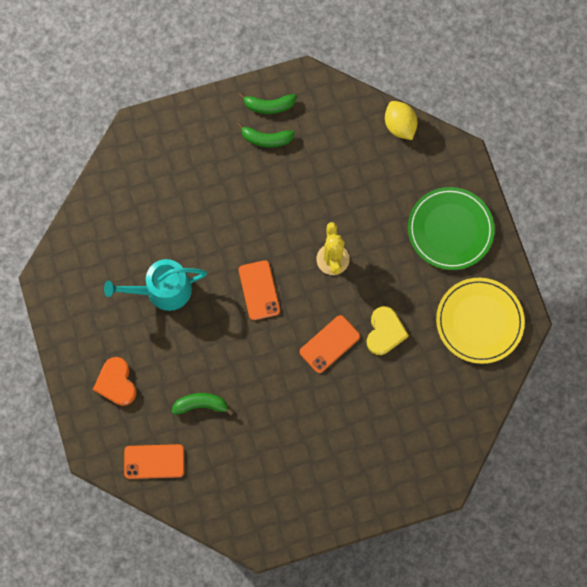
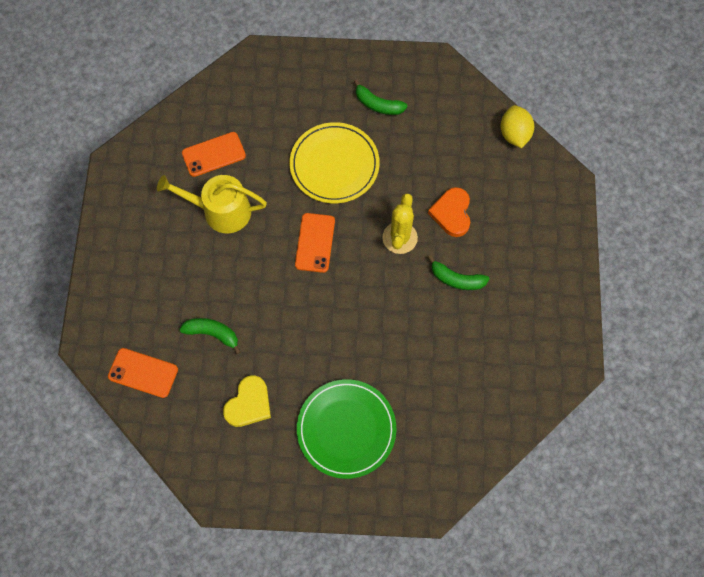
camera: 20 degrees right, 5 degrees down
(116, 383) = (139, 283): orange heart -> orange heart (452, 213)
(163, 290) = (221, 211): turquoise watering can -> yellow watering can
(269, 106) = (392, 75): green banana -> green banana (456, 279)
(329, 344) = (365, 319): orange phone -> orange phone (213, 154)
(385, 332) = (426, 326): yellow heart -> yellow heart (249, 404)
(450, 230) = (530, 249): green plate -> green plate (346, 429)
(479, 321) = (528, 350): yellow plate -> yellow plate (334, 165)

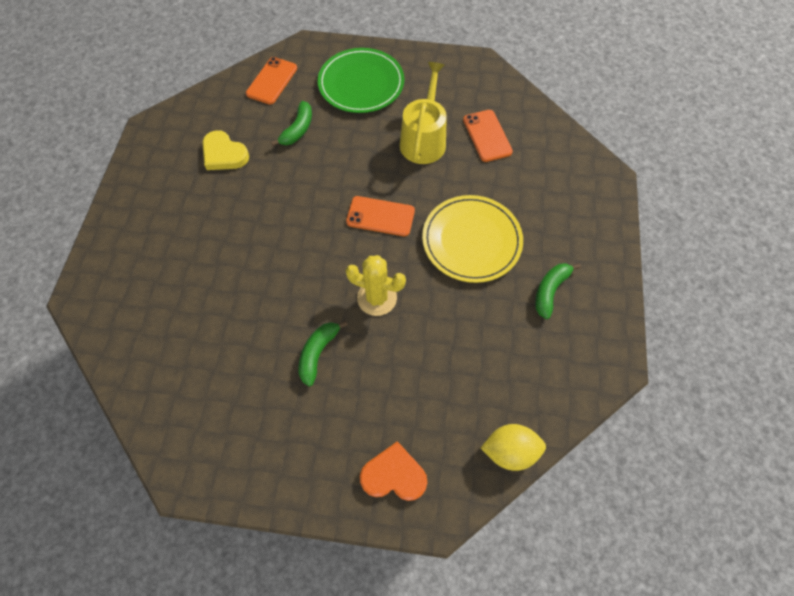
camera: 95 degrees right, 5 degrees down
(346, 429) = (177, 230): green plate -> green plate (361, 83)
(452, 213) = (402, 357): orange heart -> orange heart (394, 475)

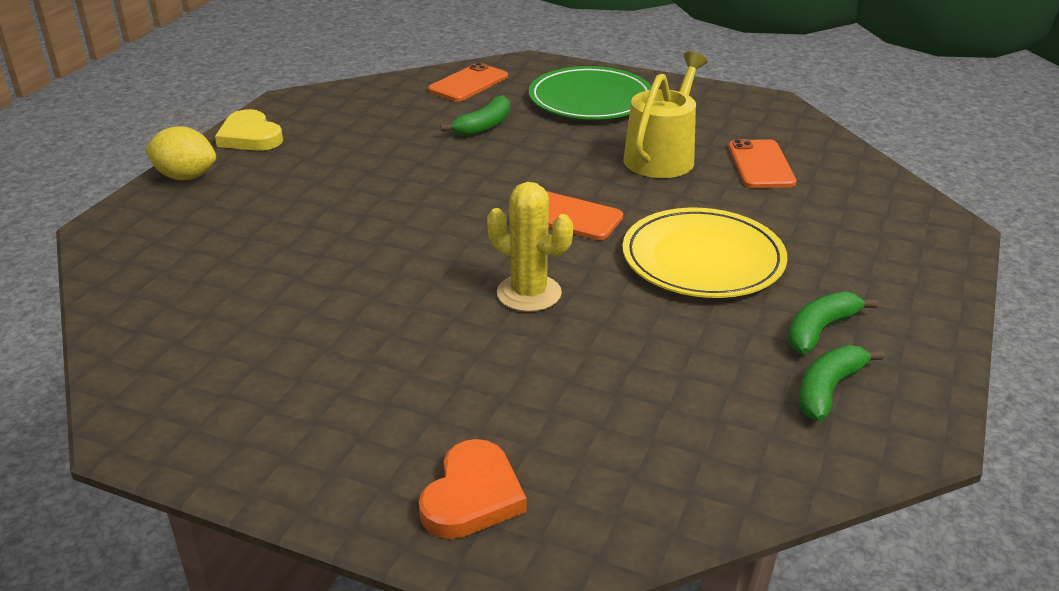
camera: 15 degrees right, 30 degrees down
(224, 154) = (372, 133): yellow heart -> yellow heart (250, 136)
(318, 353) = (411, 335): green banana -> green banana (828, 390)
(394, 475) = (472, 496): orange heart -> orange heart turned 90 degrees clockwise
(509, 450) = (692, 506): yellow lemon -> yellow lemon (186, 177)

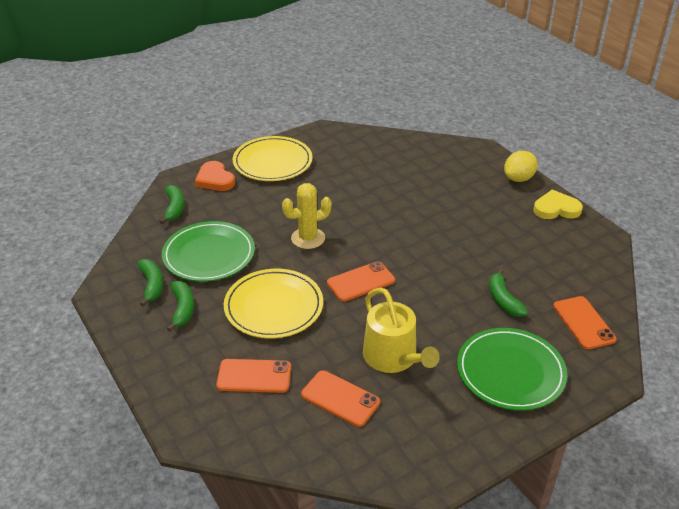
camera: 125 degrees right, 5 degrees up
(331, 444) = (272, 162): none -> yellow plate
(627, 495) = (174, 208): none -> green banana
(688, 371) = (209, 255): none -> green plate
(820, 223) = (254, 376): none -> orange phone

